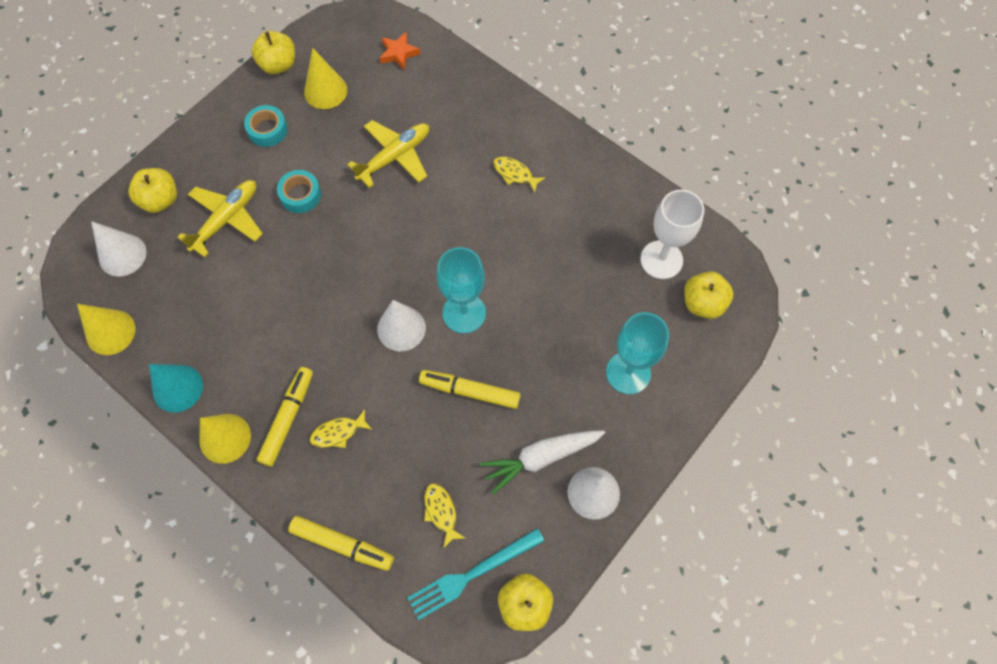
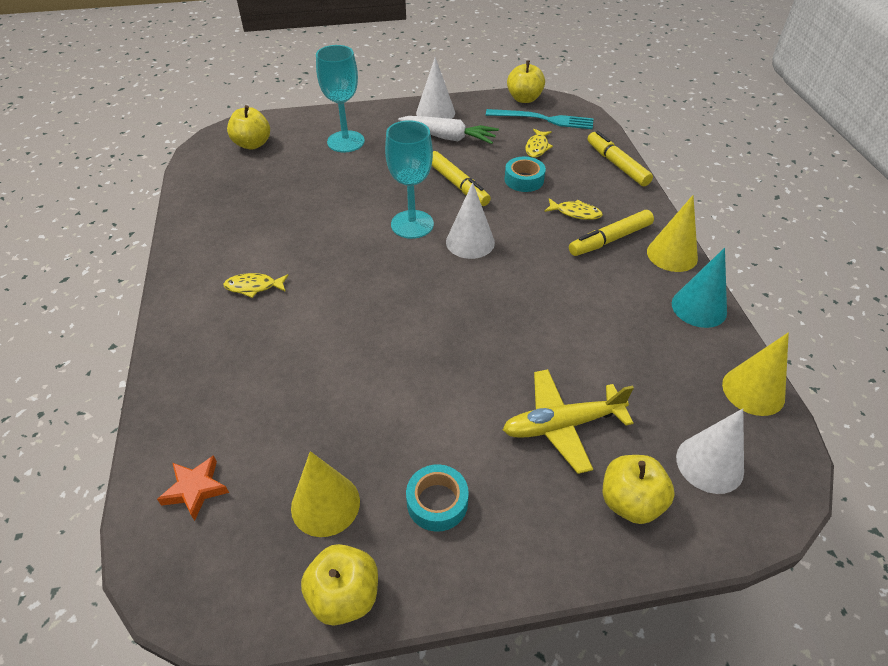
camera: 140 degrees left, 20 degrees down
(300, 195) = (462, 398): turquoise tape -> turquoise tape (524, 180)
(395, 156) = (334, 372): yellow plane -> none
(515, 174) = (254, 287): yellow fish -> yellow fish turned 105 degrees clockwise
(661, 260) = (240, 175): white goblet -> none

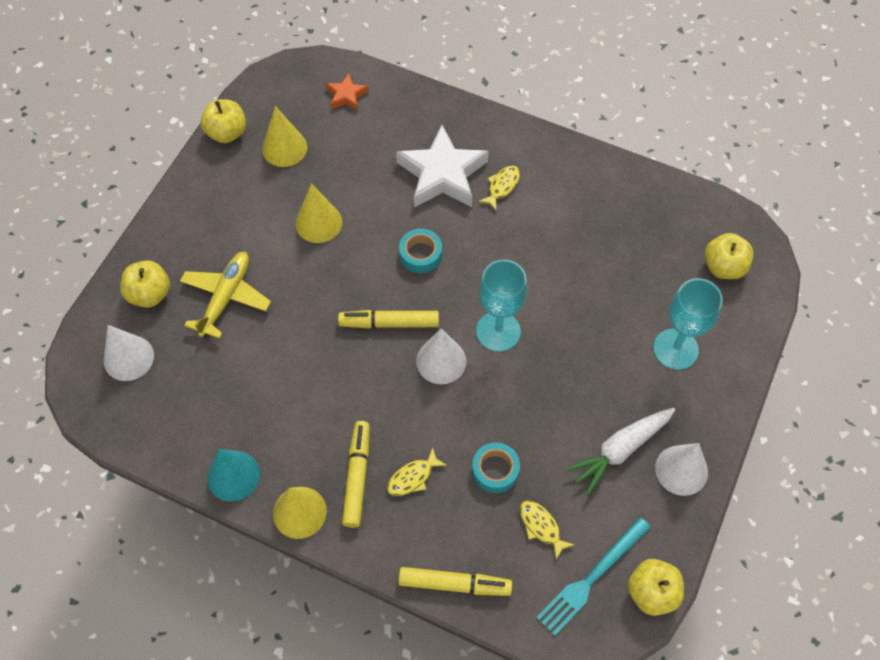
camera: 125 degrees right, 15 degrees up
(267, 336) = (442, 174): none -> white star
(437, 502) = (238, 199): turquoise tape -> turquoise tape (420, 254)
(458, 185) = (529, 405): yellow marker -> yellow marker (389, 323)
(753, 390) = (143, 437): yellow cone -> yellow cone (318, 223)

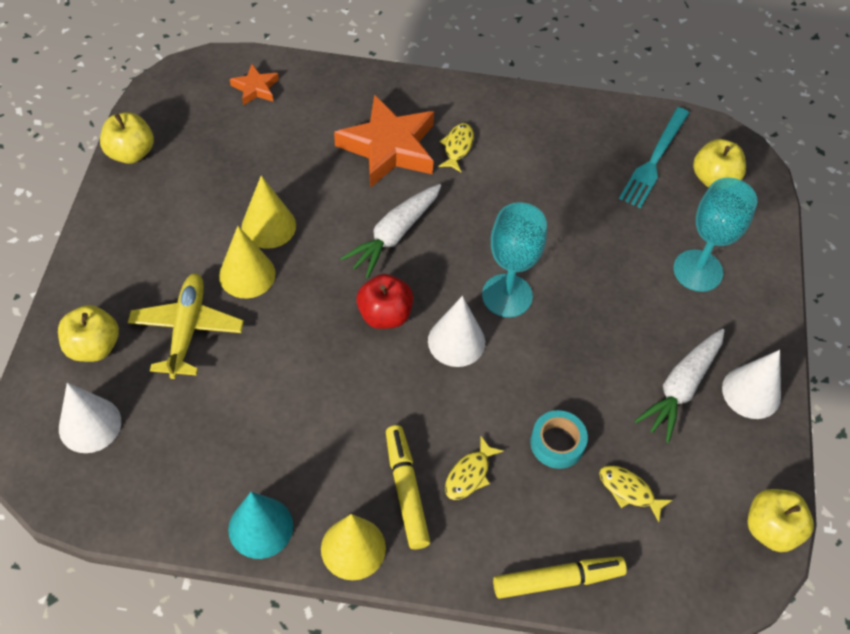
camera: 20 degrees left, 5 degrees down
(284, 148) = (203, 156): yellow cone -> yellow cone (247, 274)
(389, 323) = (385, 314): yellow marker -> red apple
(420, 254) = (394, 235): turquoise tape -> white carrot
(442, 174) = (389, 147): white star -> orange star
(591, 578) = (703, 531): turquoise fork -> turquoise fork (654, 160)

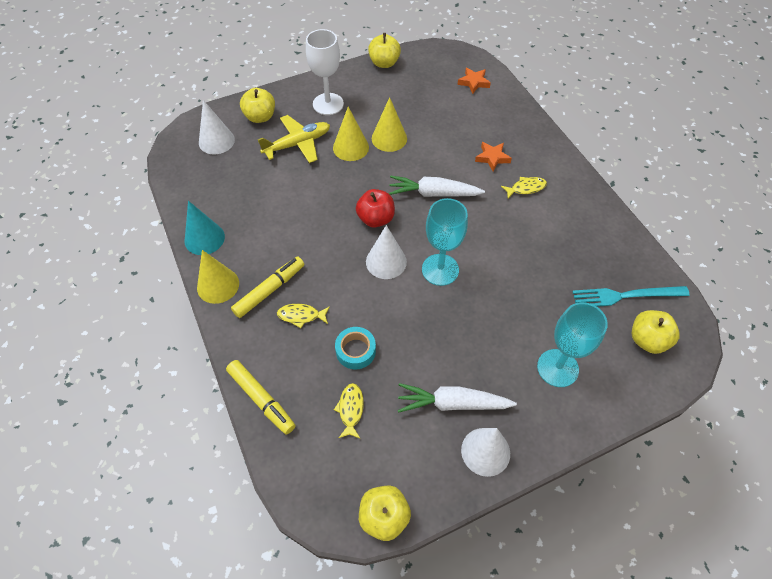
camera: 60 degrees right, 0 degrees up
(146, 255) = (328, 104): none -> white goblet
(389, 147) = (492, 158): orange star -> orange star, size x0.48

